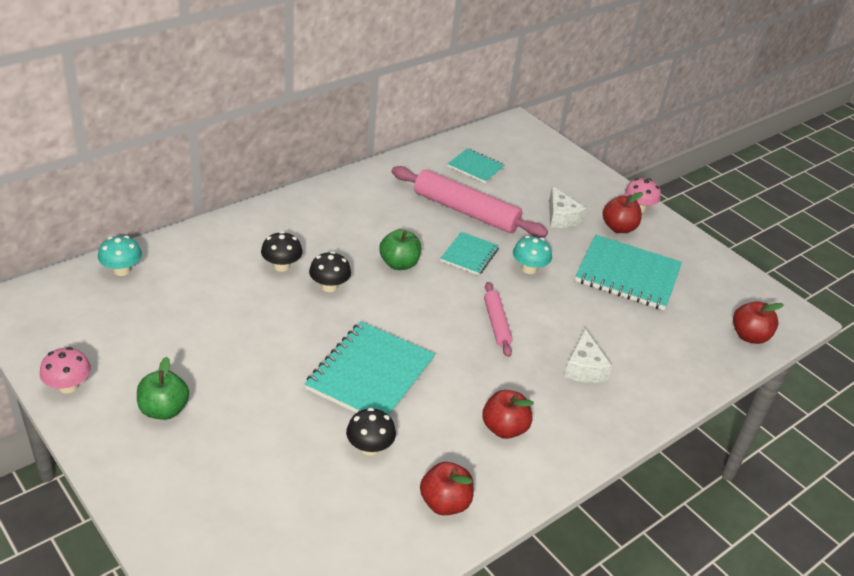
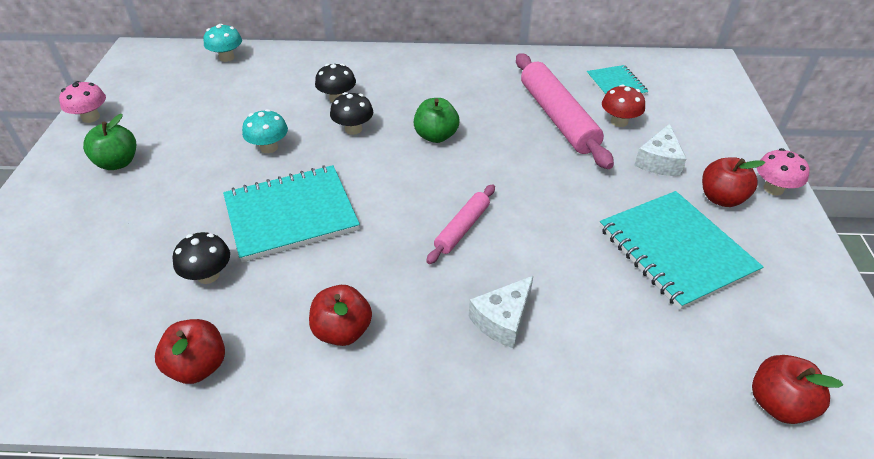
camera: 45 degrees right, 5 degrees up
(469, 255) = (513, 156): turquoise notebook -> none
(508, 197) = (619, 122): none -> red mushroom
(529, 269) = (561, 194): turquoise mushroom -> turquoise mushroom (269, 147)

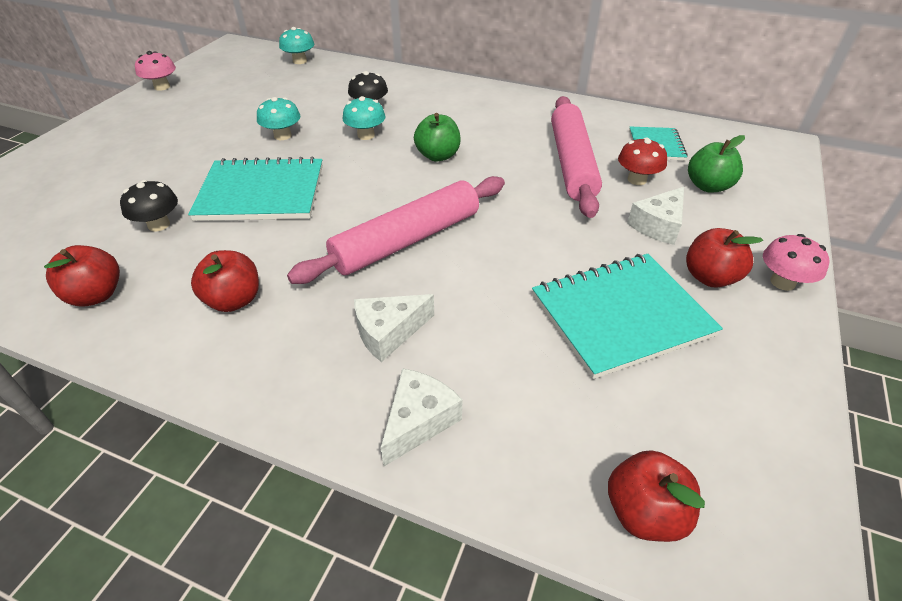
camera: 20 degrees right, 0 degrees up
(118, 163) = (156, 123): green apple -> green apple (708, 186)
(353, 129) = (366, 135): black mushroom -> turquoise mushroom
(462, 228) = (407, 240): pink rolling pin -> pink rolling pin, size x1.89
(576, 389) = (419, 421): none -> white cheese
(675, 250) = (621, 315): turquoise notebook -> turquoise notebook turned 75 degrees clockwise

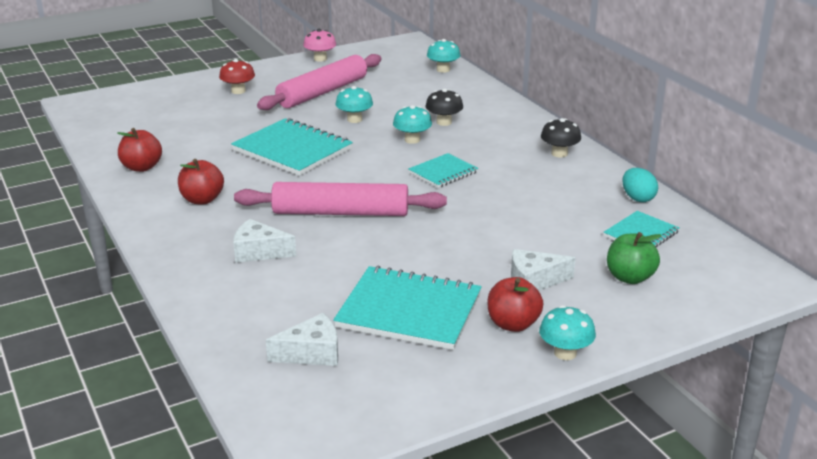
camera: 40 degrees right, 15 degrees down
(159, 225) = (213, 145): black mushroom -> black mushroom (559, 153)
(419, 421) = (216, 295): white cheese -> white cheese (312, 353)
(438, 156) = (443, 172): green apple -> turquoise notebook
(572, 163) = (540, 217): pink rolling pin -> pink rolling pin (323, 92)
(607, 116) = (637, 198): none -> turquoise egg
(637, 179) = (574, 248): red mushroom -> red mushroom (238, 91)
(644, 512) = (266, 387): red apple -> none
(782, 282) = (565, 353): pink mushroom -> turquoise mushroom

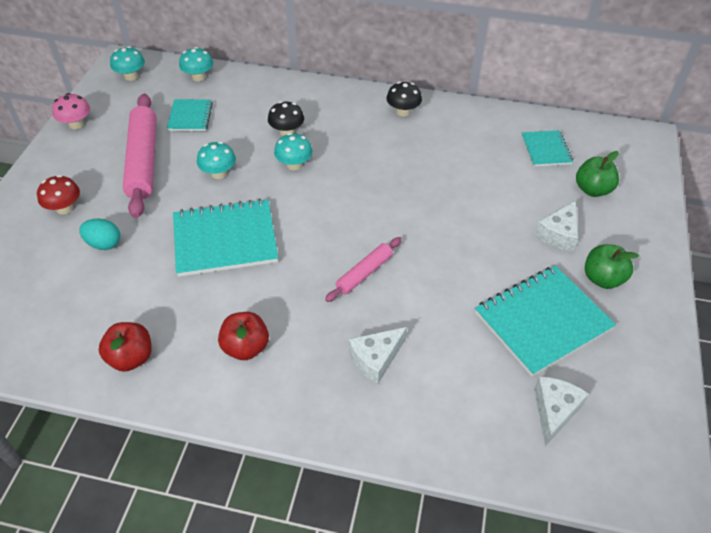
camera: 50 degrees left, 20 degrees up
(341, 212) = (364, 273): pink rolling pin -> pink rolling pin, size x0.53
(443, 172) = (364, 182): turquoise notebook -> turquoise notebook (190, 116)
(513, 324) = (602, 279): red apple -> green apple
(565, 353) = (655, 276): turquoise mushroom -> turquoise mushroom (131, 76)
(637, 198) = (500, 120): turquoise egg -> turquoise egg (104, 244)

